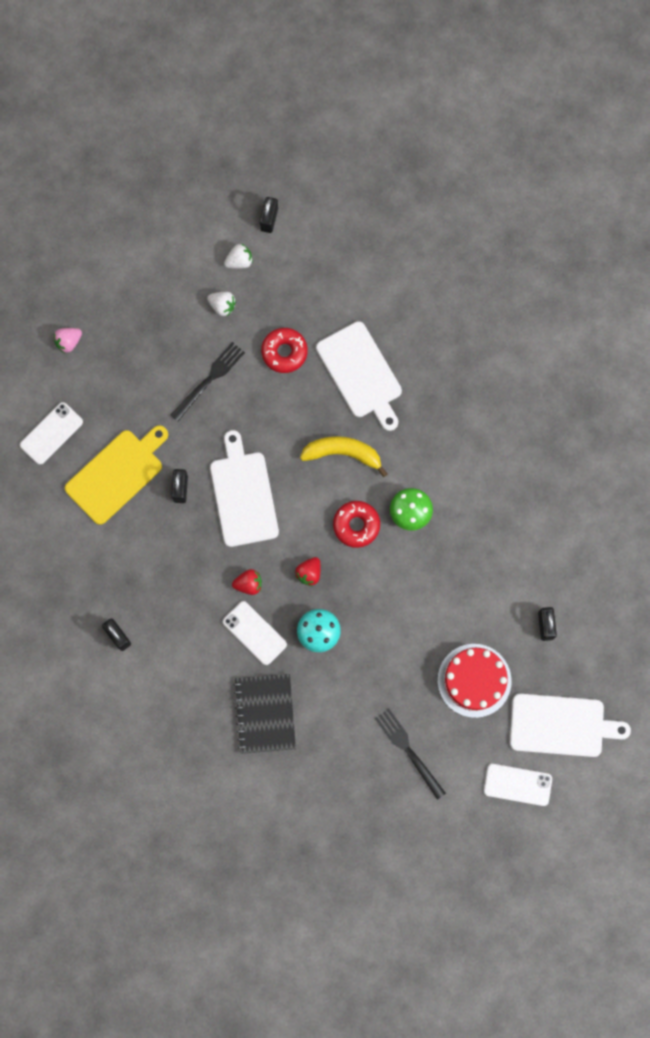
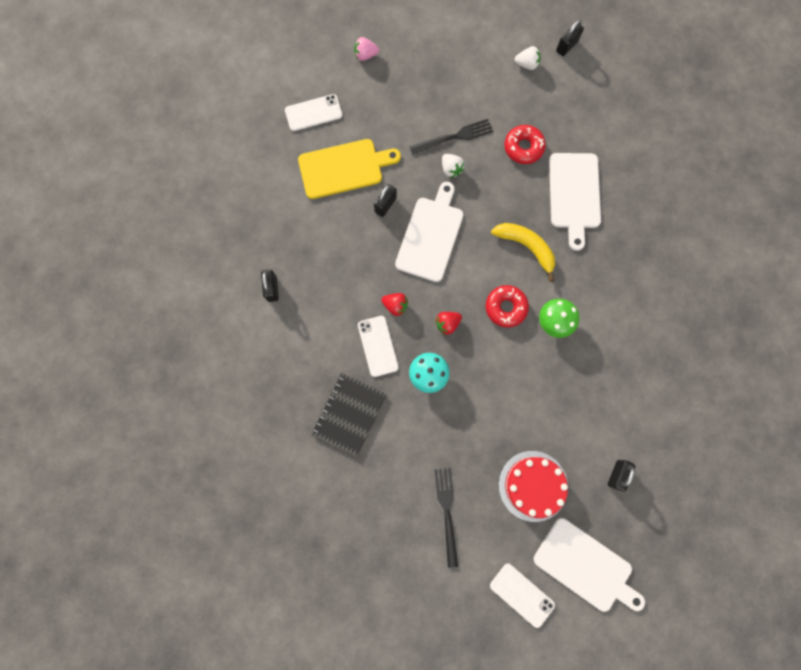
camera: 30 degrees right, 0 degrees up
(222, 306) = (495, 89): white strawberry -> white strawberry (451, 169)

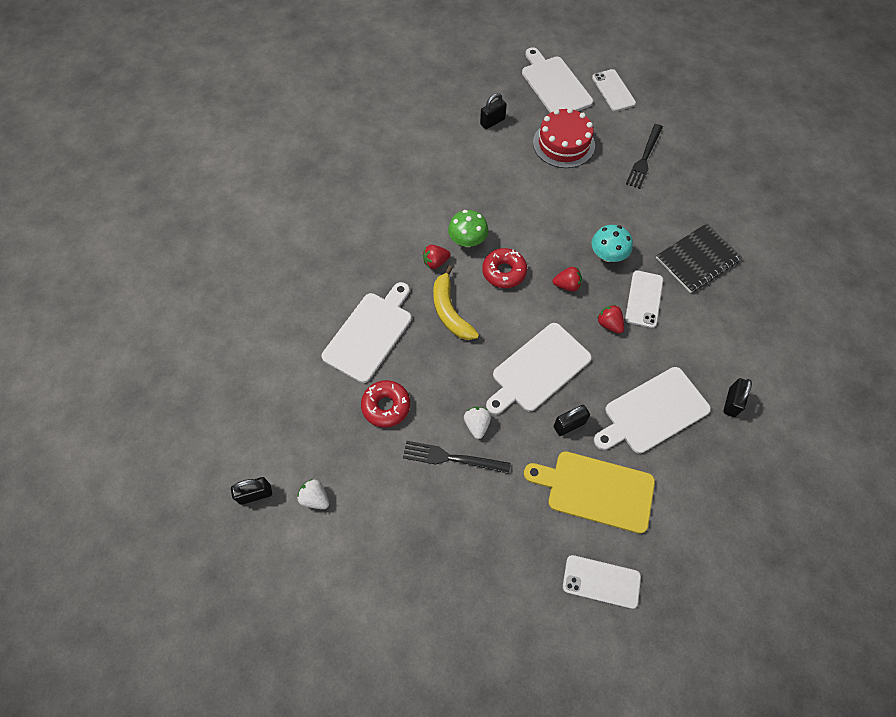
camera: 150 degrees left, 15 degrees down
(329, 248) = (652, 412): none -> white cutting board
(365, 55) = (497, 625): pink strawberry -> none
(566, 285) = (435, 262): none -> red strawberry

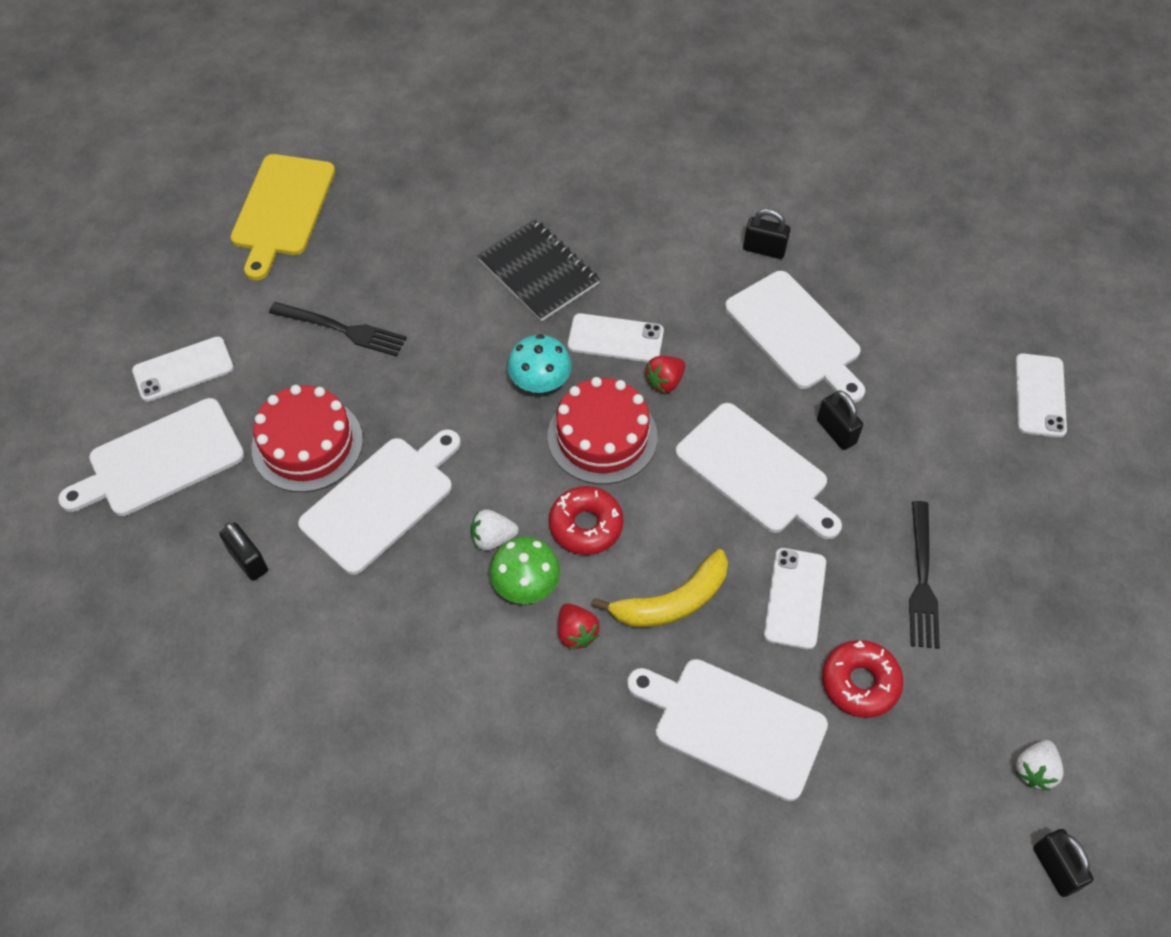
camera: 95 degrees left, 5 degrees down
(446, 378) = (795, 598): none -> white phone
(477, 425) = (862, 549): white strawberry -> white strawberry (493, 538)
(525, 176) = (382, 500): none -> white cutting board
(567, 285) = (602, 436): red strawberry -> red cake
(595, 490) = (923, 400): yellow cutting board -> yellow cutting board (282, 210)

